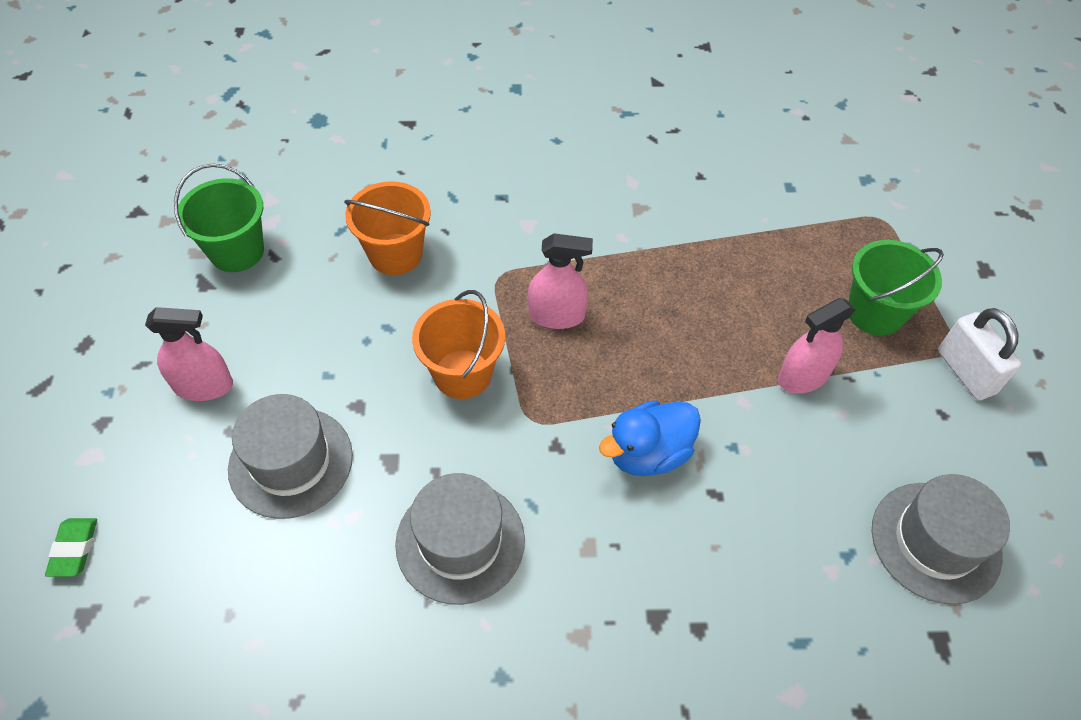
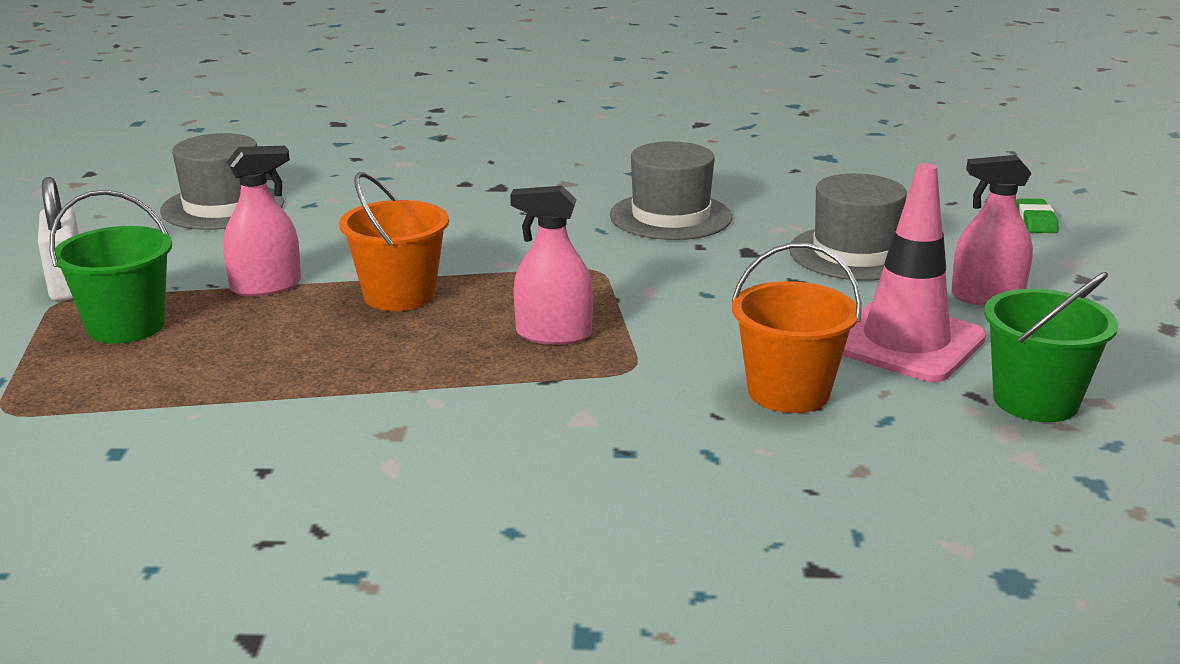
camera: 175 degrees left, 30 degrees down
(297, 315) = (905, 342): none -> pink traffic cone
(462, 374) = (676, 297): orange bucket -> orange bucket (399, 295)
(648, 453) = (473, 249): blue duck -> none

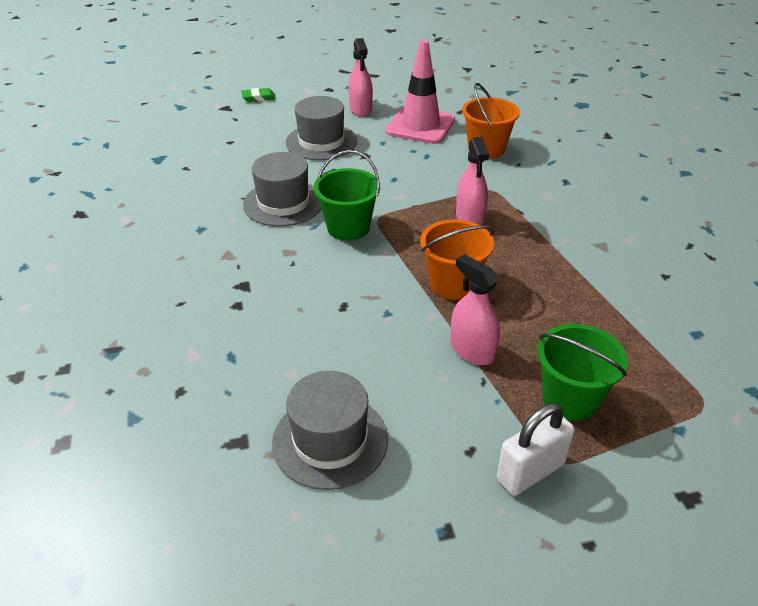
camera: 105 degrees left, 15 degrees up
(1035, 401) = (457, 100): green bucket -> green bucket (348, 228)

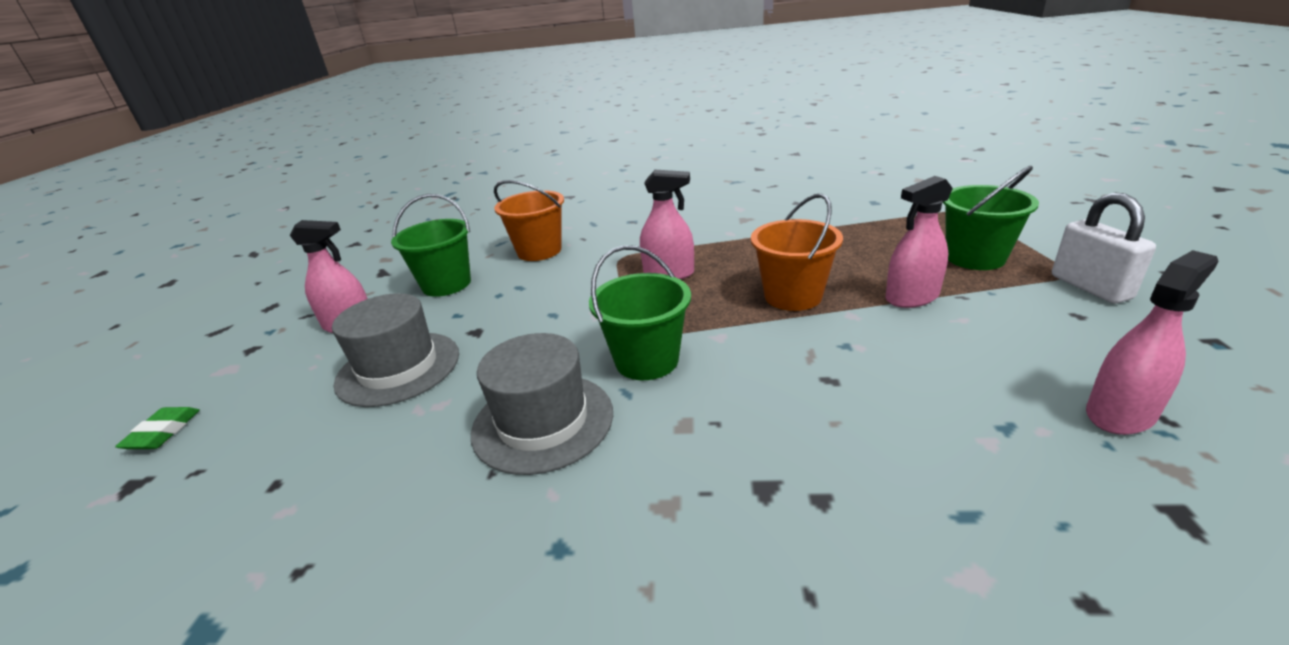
camera: 70 degrees left, 10 degrees down
(330, 440) = (1120, 414): grey hat -> pink spray bottle
(420, 126) = (446, 284): pink traffic cone -> green bucket

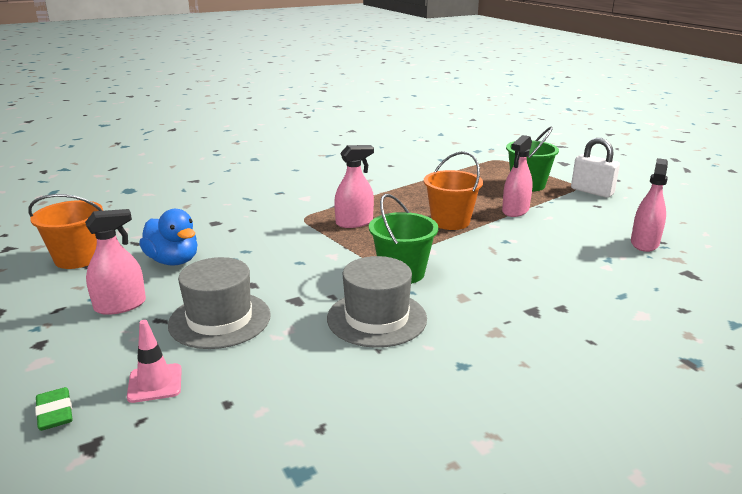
camera: 35 degrees left, 5 degrees down
(259, 429) = (155, 383): none -> pink traffic cone
(446, 284) = (173, 261): green bucket -> blue duck
(539, 251) = (226, 224): orange bucket -> orange bucket (77, 258)

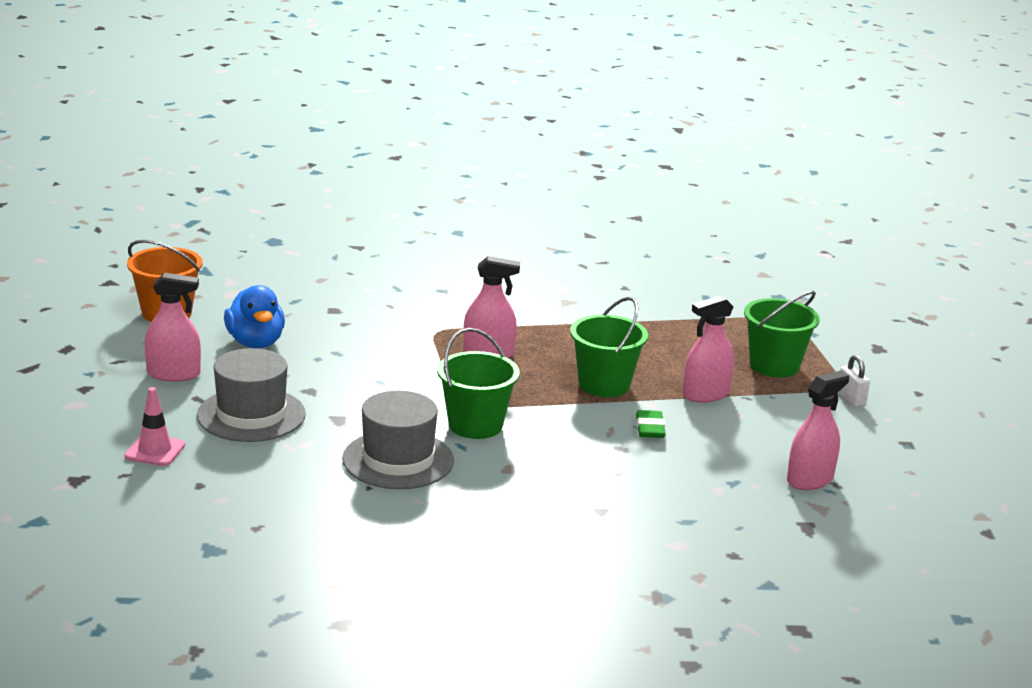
camera: 25 degrees right, 0 degrees up
(55, 413) = (65, 448): green eraser -> green eraser (650, 428)
(450, 221) = (604, 384): orange bucket -> green bucket
(592, 191) = (851, 399): white padlock -> white padlock, size x0.59

